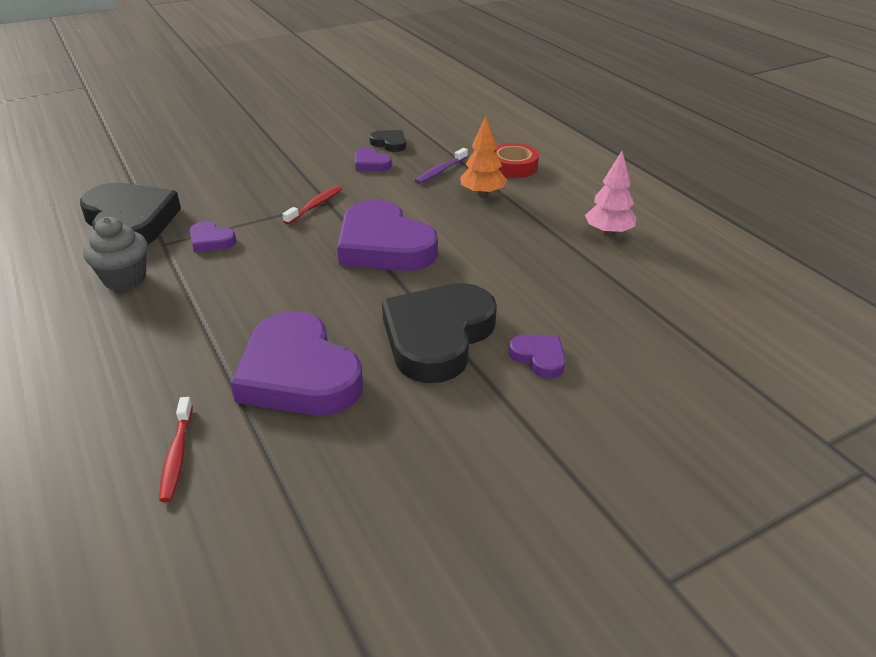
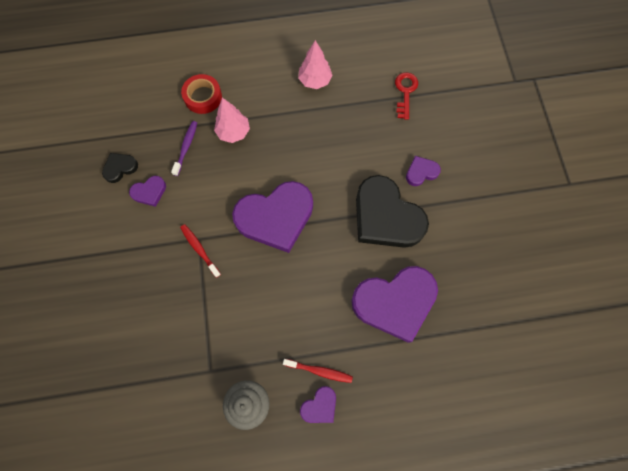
camera: 70 degrees left, 35 degrees up
(130, 222) = (164, 396): black heart -> none
(177, 455) = (442, 380): red toothbrush -> red toothbrush (319, 371)
(211, 241) = (220, 335): purple heart -> purple heart (320, 406)
(440, 171) = (186, 147): purple toothbrush -> purple toothbrush turned 135 degrees counterclockwise
(482, 194) = (233, 132): orange tree -> pink tree
(668, 313) = (405, 92): none -> red key

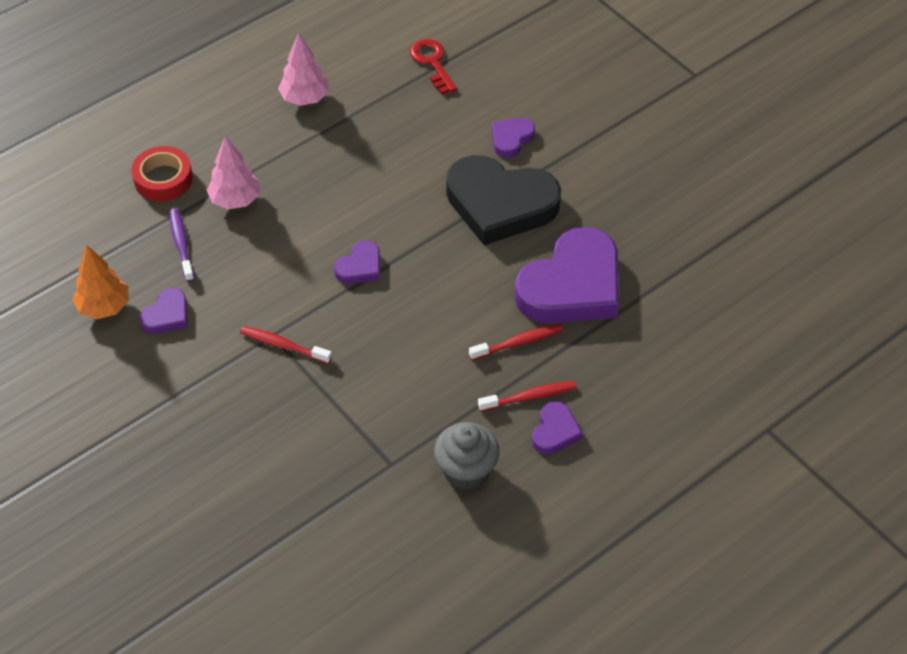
camera: 30 degrees left, 20 degrees down
(120, 168) = (104, 307): black heart -> orange tree
(276, 217) = (360, 267): purple heart -> purple heart, size x0.45
(336, 326) = (518, 343): none -> red toothbrush

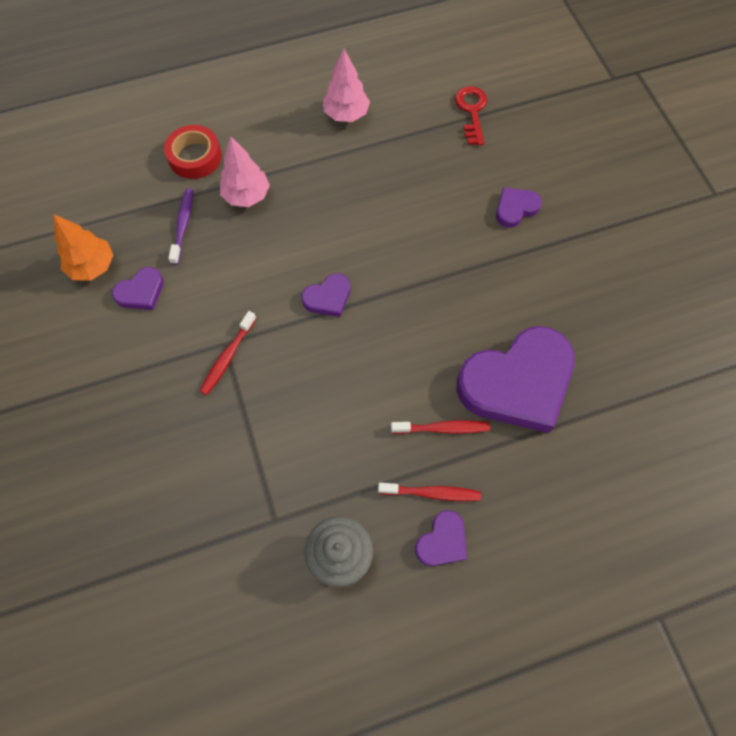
camera: 20 degrees right, 15 degrees up
(283, 345) = (227, 357): red toothbrush -> red toothbrush turned 105 degrees counterclockwise
(500, 204) = (480, 273): black heart -> none

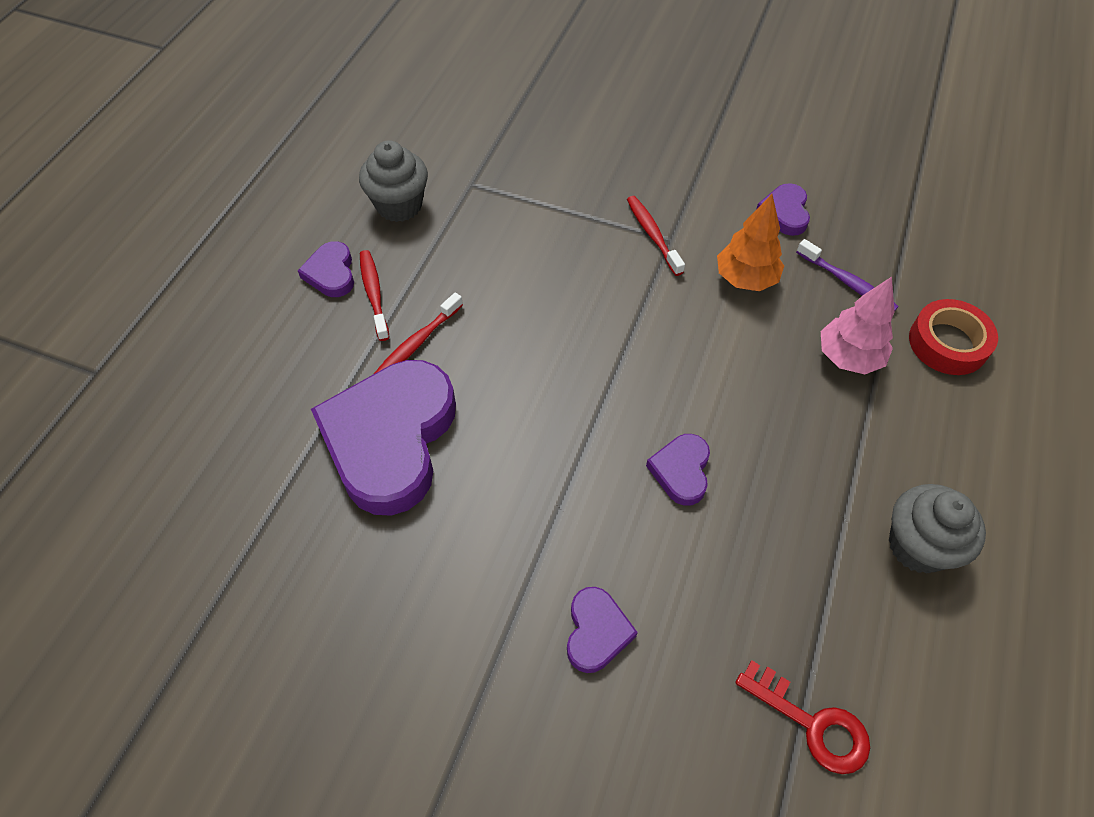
camera: 130 degrees right, 10 degrees down
(92, 266) = (846, 194): orange tree -> orange tree (745, 279)
(328, 298) = (646, 346): purple heart -> purple heart (681, 471)
(346, 114) = (918, 546): pink tree -> grey cupcake
(432, 493) = (374, 294): red toothbrush -> red toothbrush turned 120 degrees clockwise

